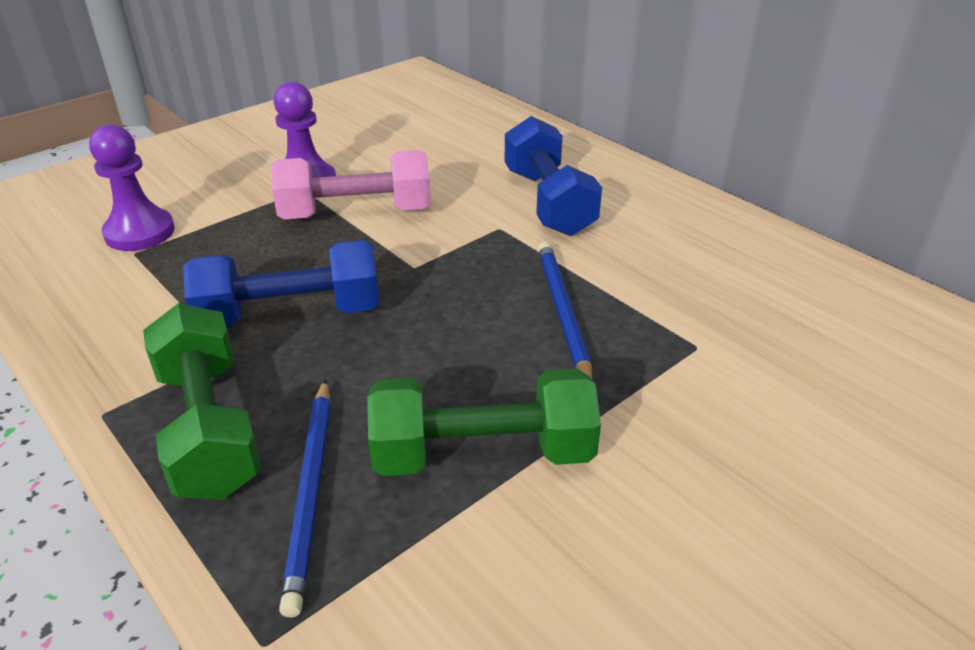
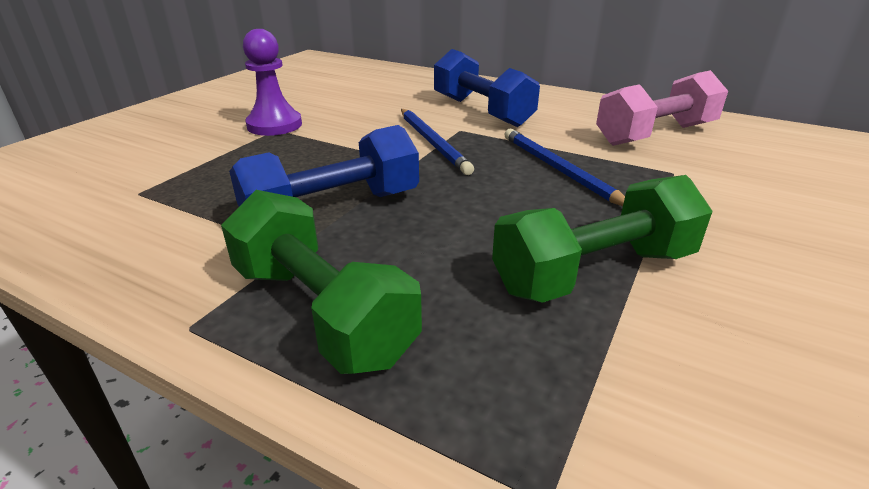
camera: 20 degrees left, 5 degrees down
(140, 232) = (134, 178): purple pawn -> none
(311, 491) = (471, 339): blue pencil -> blue pencil (433, 142)
(356, 213) = (335, 137): pink dumbbell -> pink dumbbell (655, 134)

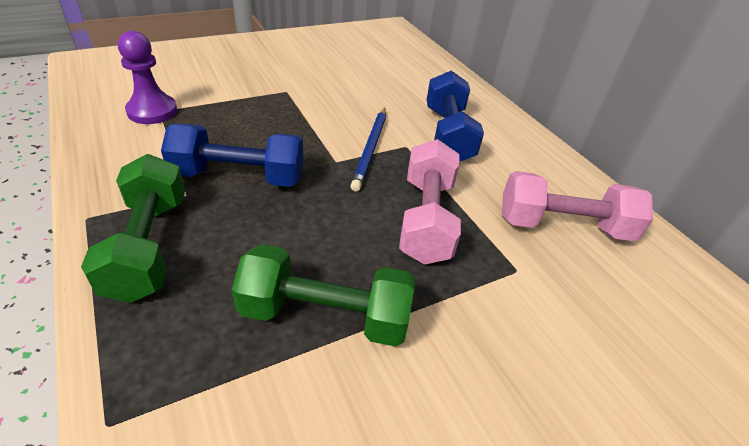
camera: 30 degrees right, 10 degrees up
(274, 125) = (289, 87): purple pawn -> purple pawn (152, 111)
(558, 170) = (426, 219): blue pencil -> pink dumbbell

